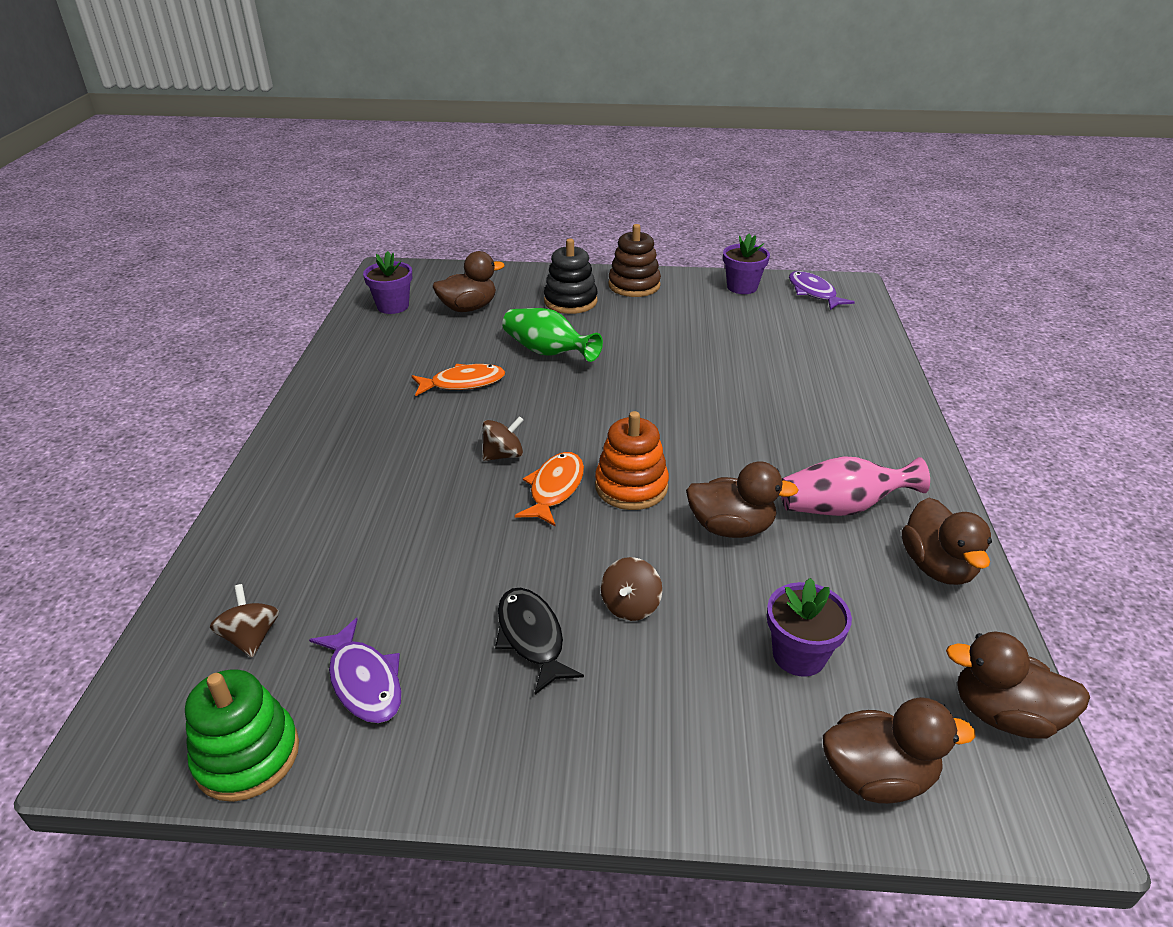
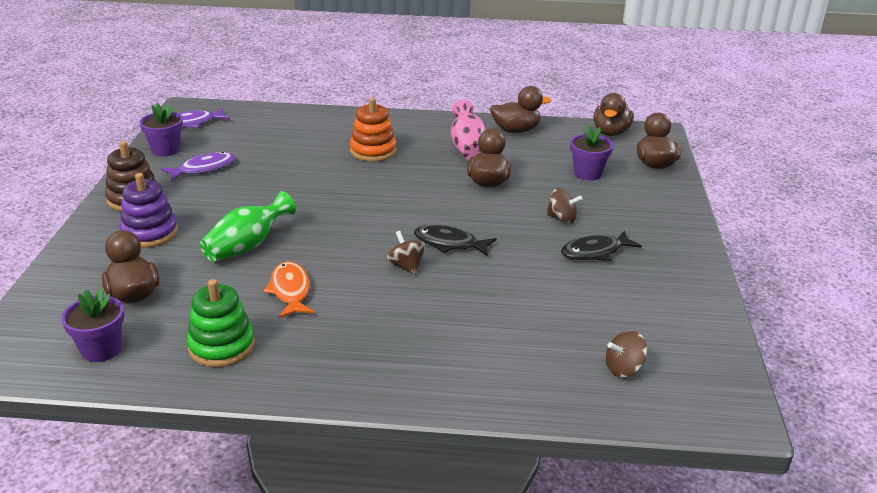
camera: 90 degrees left, 5 degrees down
(247, 755) = (716, 352): green stacking toy -> green stacking toy (222, 346)
(364, 681) = (646, 313): purple fish -> purple fish (203, 168)
(554, 489) = (449, 243): orange fish -> black fish
(570, 301) = (150, 233): black stacking toy -> purple stacking toy
(631, 487) = (447, 213): orange stacking toy -> orange stacking toy (373, 151)

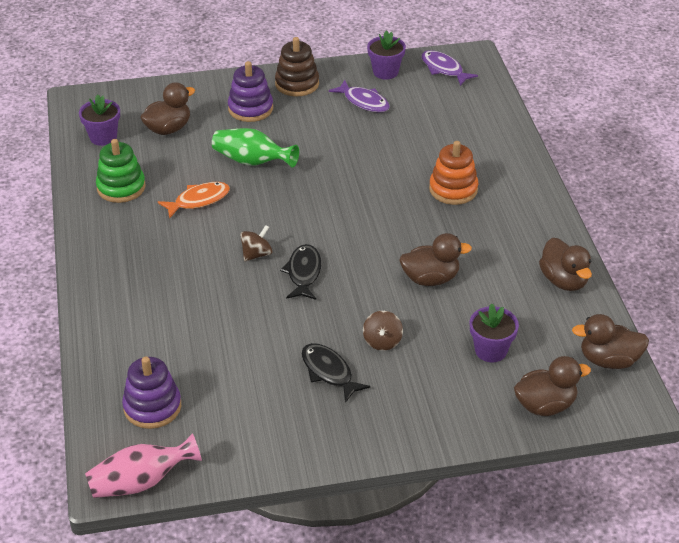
camera: 75 degrees right, 10 degrees up
(467, 147) = (499, 251): pink vase -> pink vase (141, 482)
(623, 368) = (152, 407): brown spinning top -> purple stacking toy

